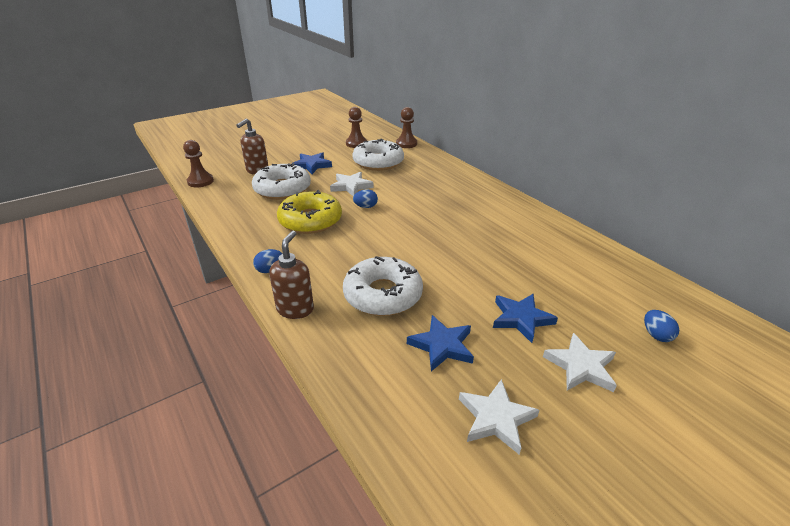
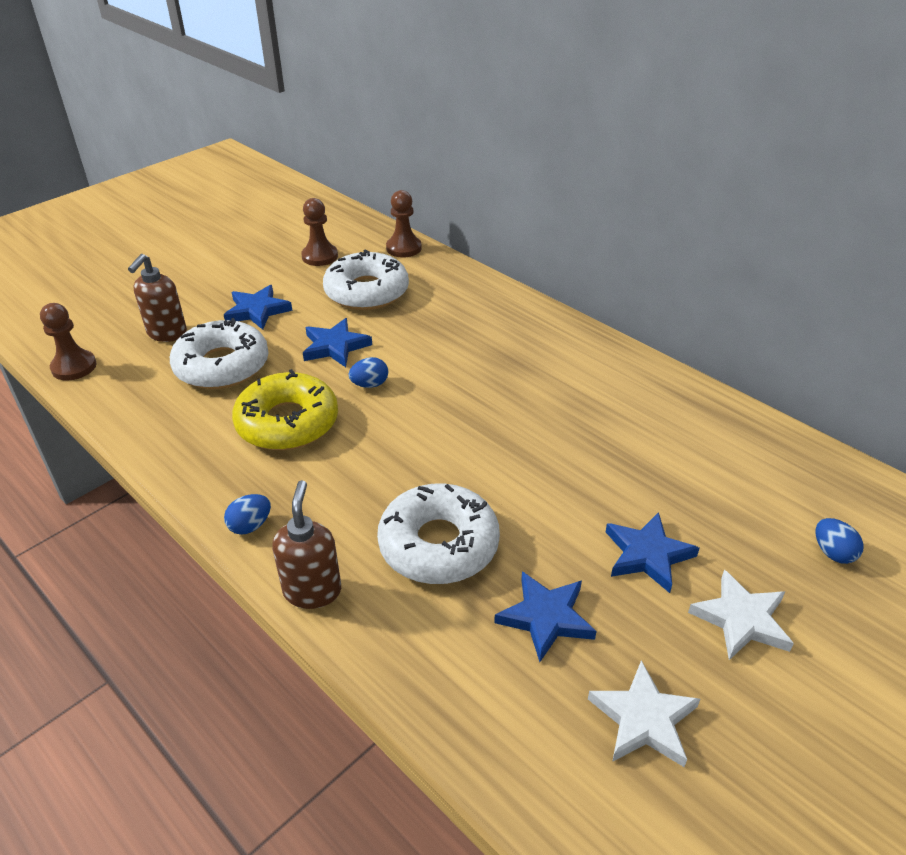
camera: 10 degrees left, 5 degrees up
(351, 186) = (335, 346): white star -> blue star

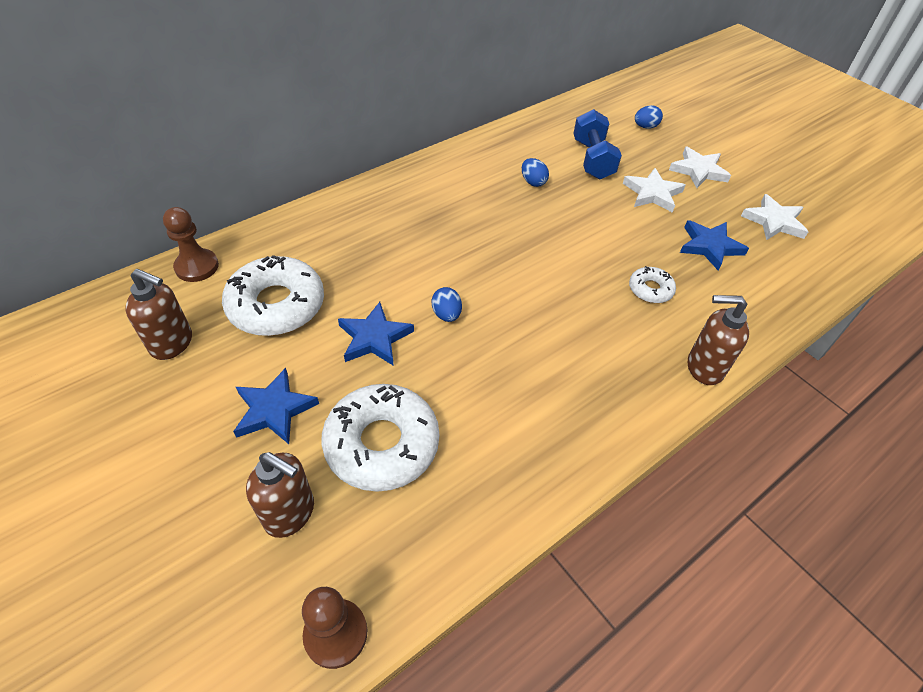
camera: 85 degrees left, 10 degrees up
(250, 526) = (636, 411): blue egg -> blue egg (533, 182)
(287, 422) = (495, 381): yellow donut -> none
(320, 256) = (172, 343): brown pawn -> brown soap dispenser
(438, 544) = (650, 289): white donut -> white donut, size x0.49
(647, 555) = (652, 193): blue star -> white star
(699, 488) = (592, 159): none -> blue dumbbell

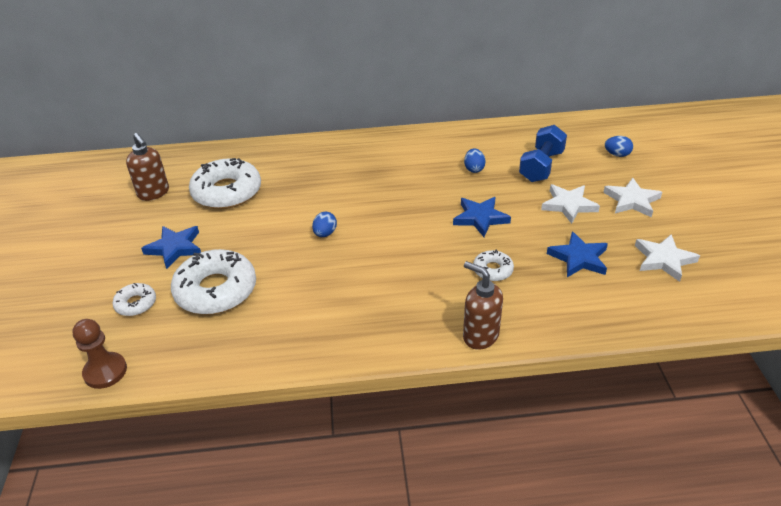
camera: 35 degrees right, 10 degrees down
(197, 267) = (202, 156): brown pawn -> none
(290, 513) = (136, 304): brown soap dispenser -> white donut
(374, 338) = (266, 231): blue star -> blue star (480, 218)

